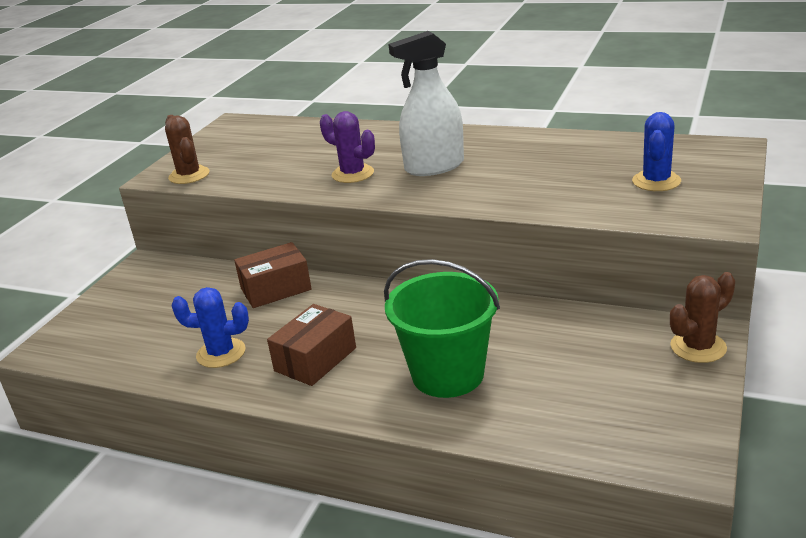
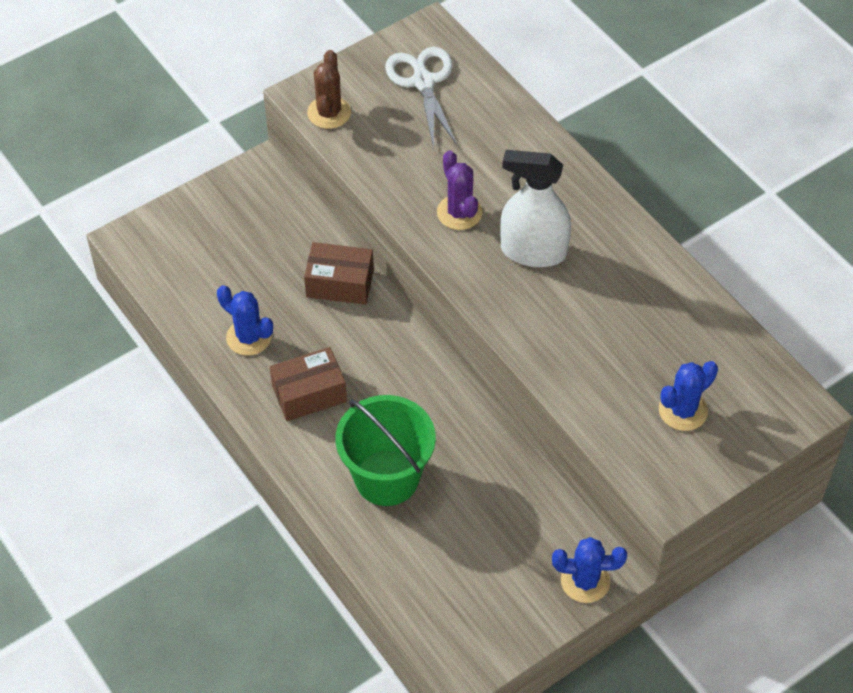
camera: 30 degrees right, 25 degrees up
(253, 139) = (423, 82): none -> white scissors
(698, 347) = (585, 581): brown cactus -> blue cactus

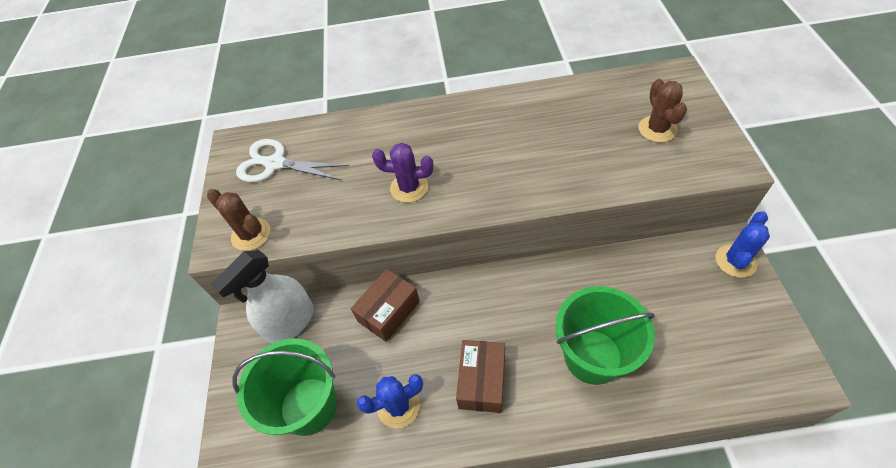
camera: 55 degrees left, 0 degrees up
(212, 268) = (309, 405): none -> green bucket
(533, 251) = (473, 158): white spray bottle -> white spray bottle (290, 322)
(683, 410) = (657, 129): blue cactus -> brown cactus

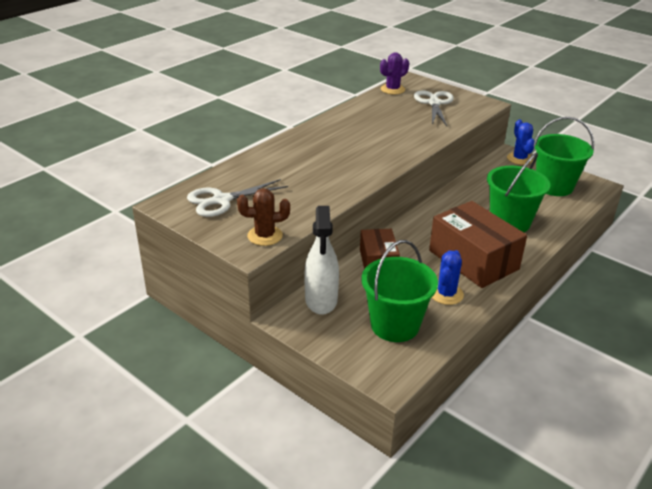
camera: 50 degrees left, 20 degrees down
(409, 188) = (337, 174): purple cactus -> purple cactus (392, 89)
(482, 381) = (473, 260): brown box -> brown box, size x1.70
(657, 129) = (434, 103): brown cactus -> white scissors
(728, 338) = (554, 186): none -> green bucket

